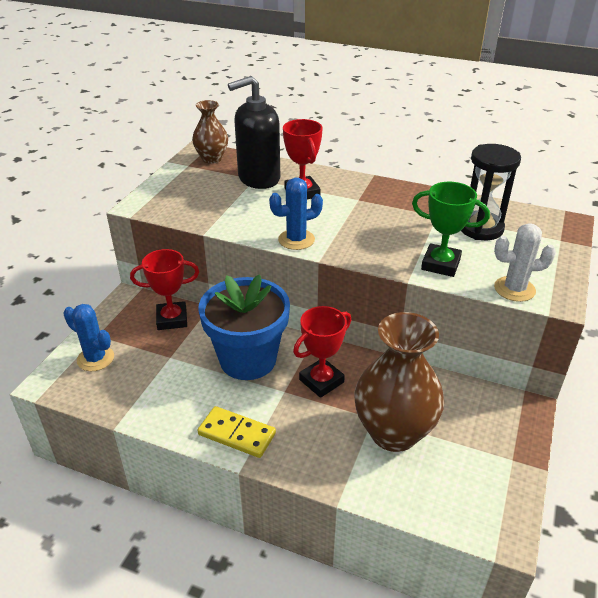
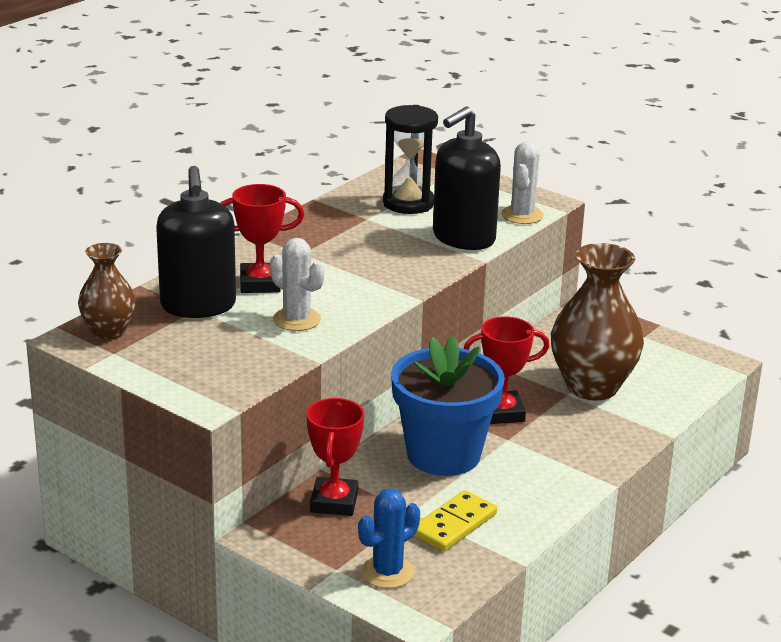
camera: 75 degrees left, 10 degrees down
(237, 434) = (563, 479): yellow domino -> yellow domino (454, 524)
(258, 215) = (296, 319): none -> white cactus
(296, 240) = (370, 305): blue cactus -> none
(321, 381) = (501, 413): red trophy -> red trophy turned 75 degrees counterclockwise
(440, 264) = (463, 238): green trophy -> black soap dispenser

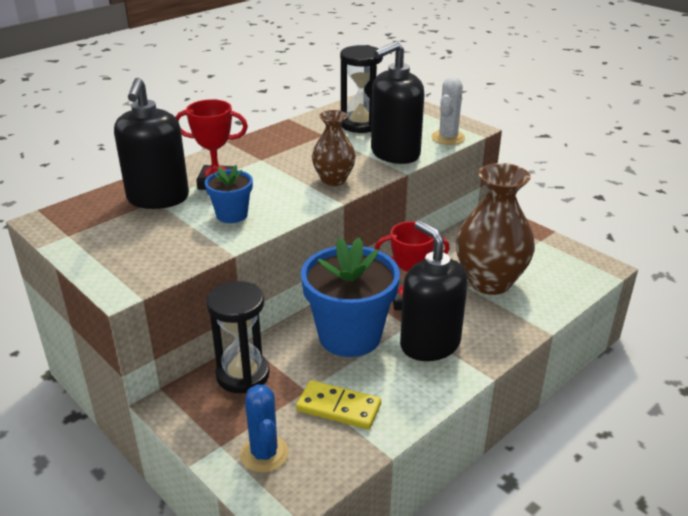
camera: 10 degrees right, 5 degrees up
(109, 332) = (75, 216): brown vase -> brown vase (333, 180)
(296, 319) = (232, 215): white cactus -> blue flower pot
(334, 502) = (243, 375): red trophy -> black hourglass
(387, 572) = (264, 454): blue cactus -> blue cactus turned 75 degrees counterclockwise
(454, 524) = (339, 407): yellow domino -> yellow domino turned 60 degrees clockwise
(537, 456) = (429, 344): none -> black soap dispenser

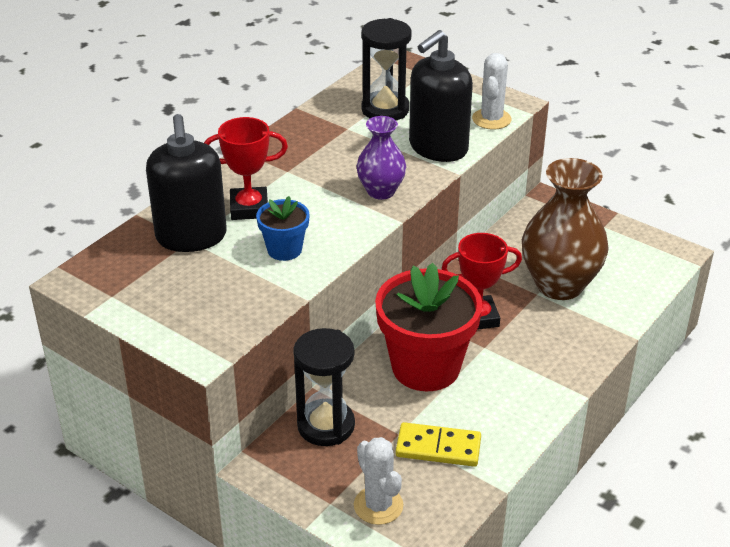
camera: 10 degrees left, 5 degrees up
(264, 454) = (378, 505): blue cactus -> white cactus
(333, 180) = (381, 191): brown vase -> purple vase
(349, 336) = (425, 367): blue flower pot -> red flower pot
(429, 344) = (513, 366): black soap dispenser -> none

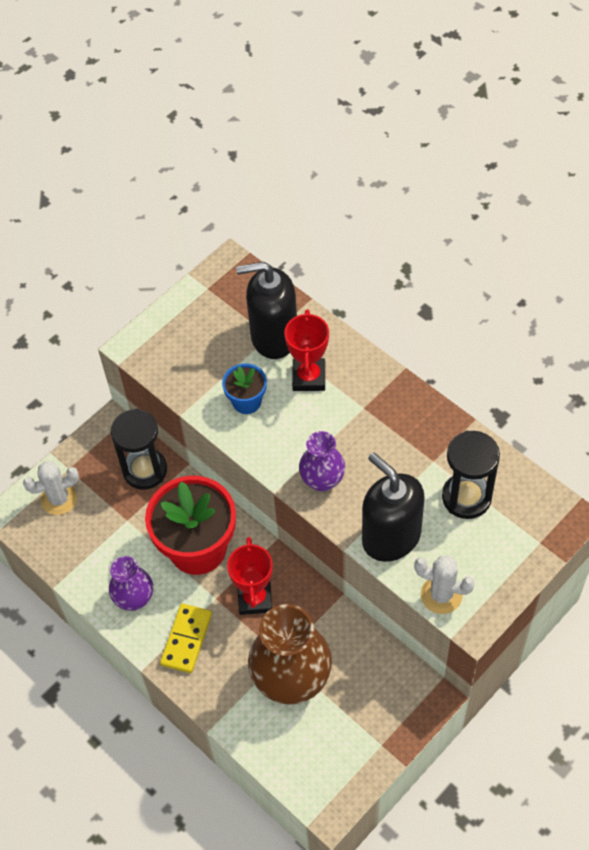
camera: 100 degrees right, 20 degrees up
(438, 447) = (107, 546): yellow domino -> yellow domino (186, 639)
(502, 413) = (134, 598): none -> purple vase

